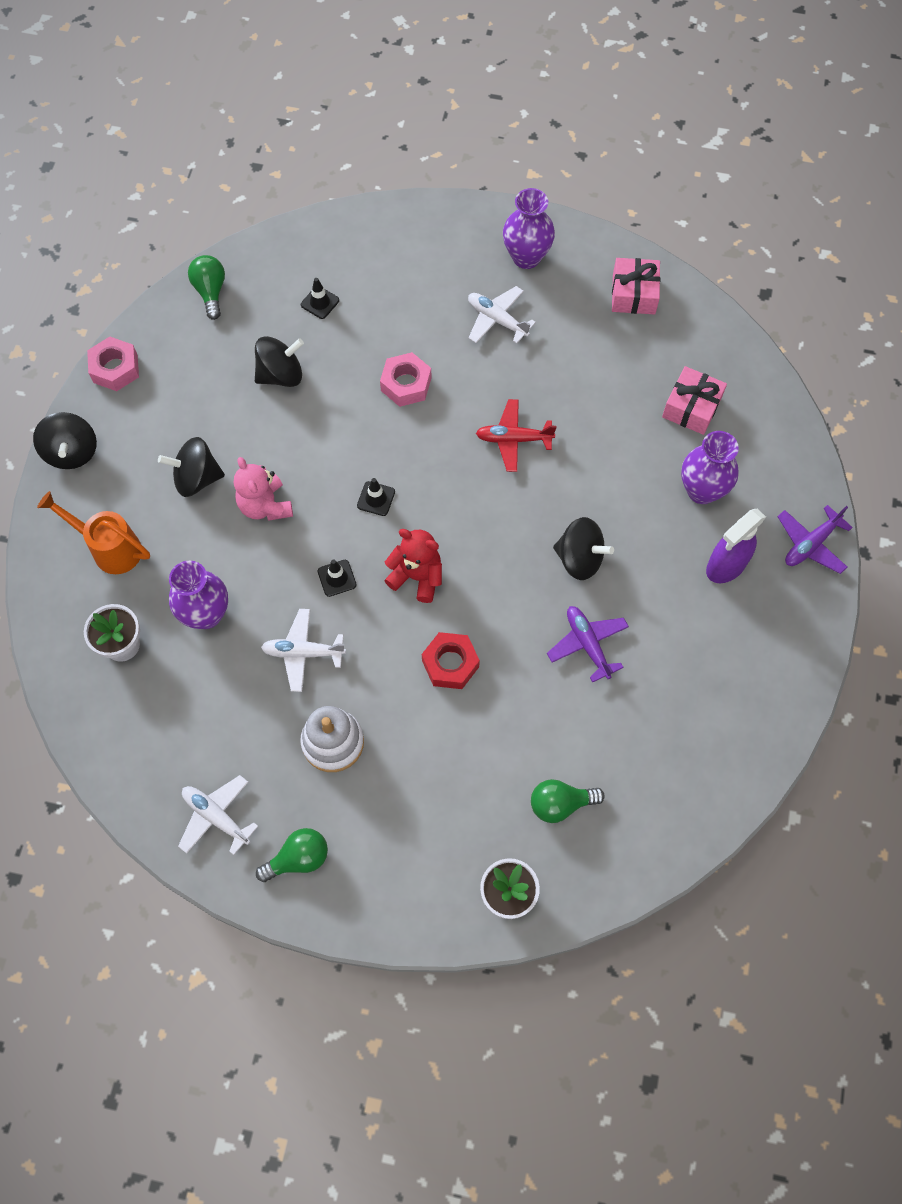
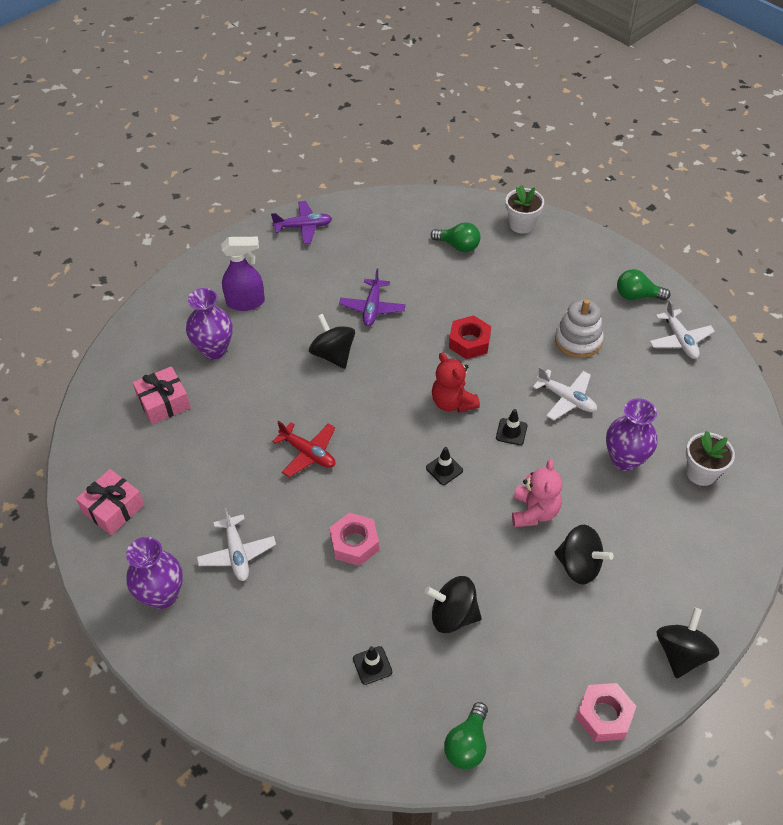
camera: 145 degrees left, 15 degrees down
(110, 548) = (681, 549): orange watering can -> none
(811, 544) = (182, 286): purple plane -> purple plane (303, 227)

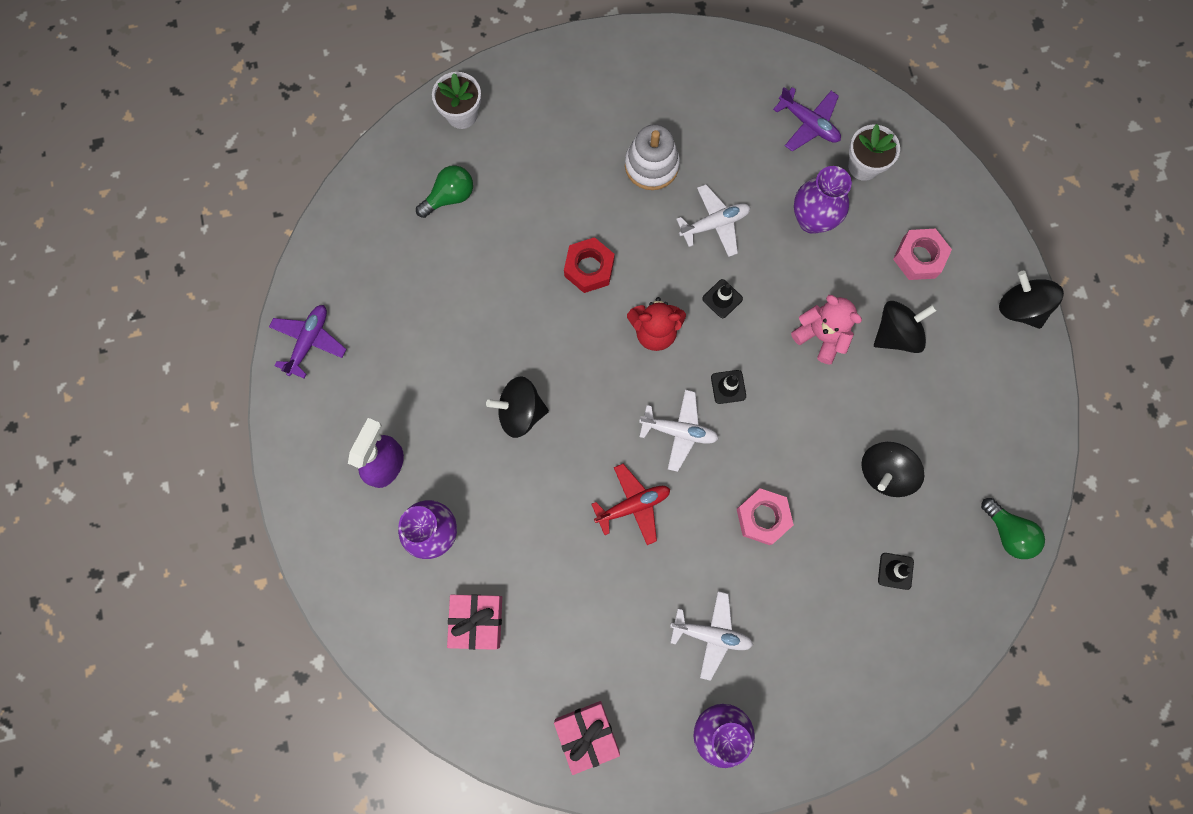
camera: 60 degrees left, 25 degrees up
(372, 308) = (481, 336): purple plane -> purple plane (808, 123)
(604, 715) = (1039, 406): pink nut -> pink nut (919, 257)
(637, 296) = (631, 72): green light bulb -> none
(679, 340) = (709, 74): white plane -> white plane (679, 431)

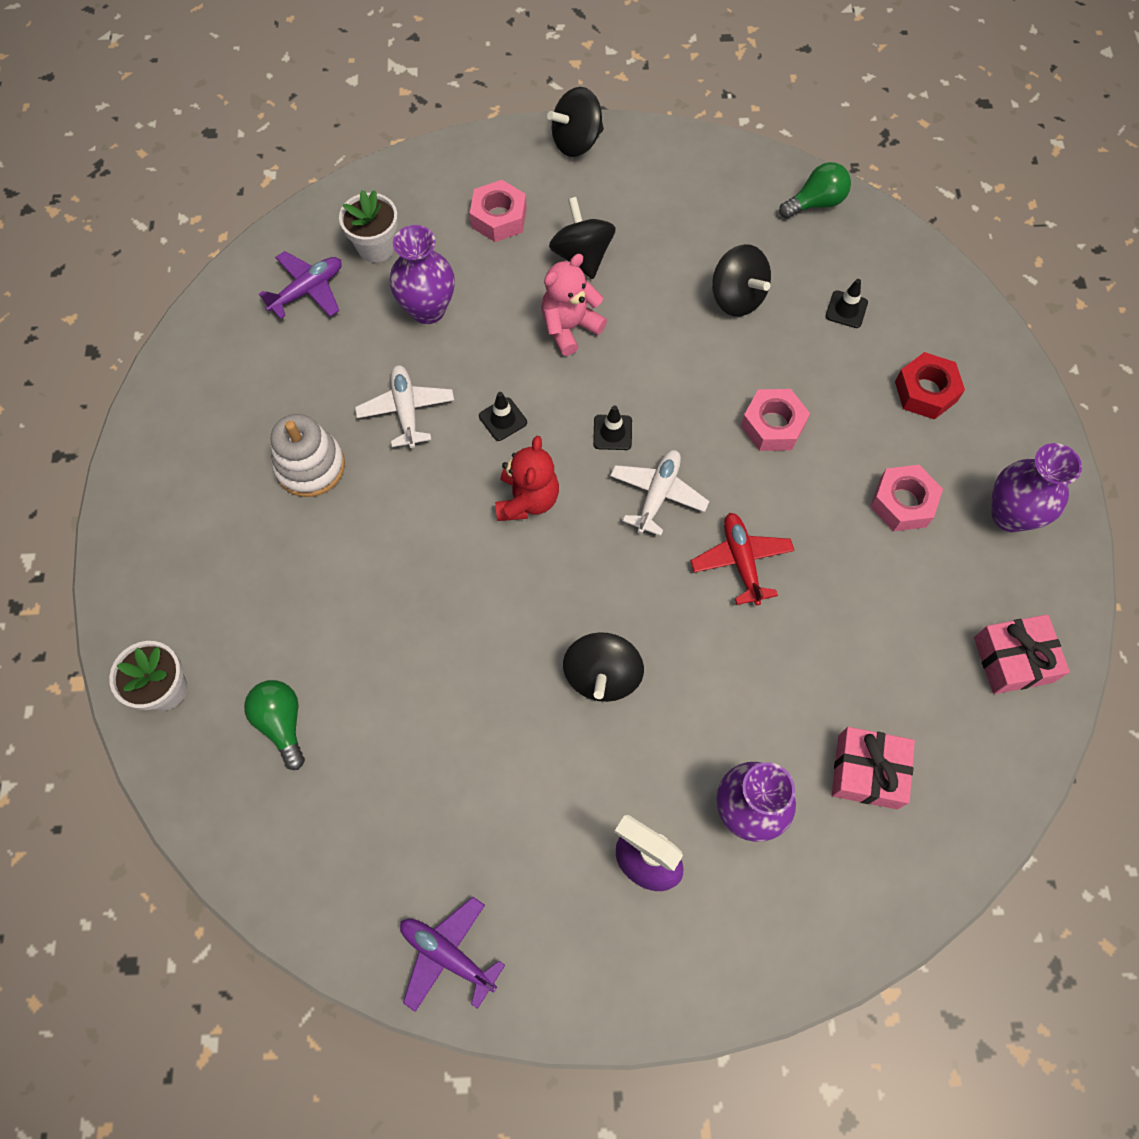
camera: 80 degrees left, 10 degrees down
(589, 268) = (428, 561): red nut -> red nut (925, 391)
(711, 634) = (902, 503): white plane -> pink nut

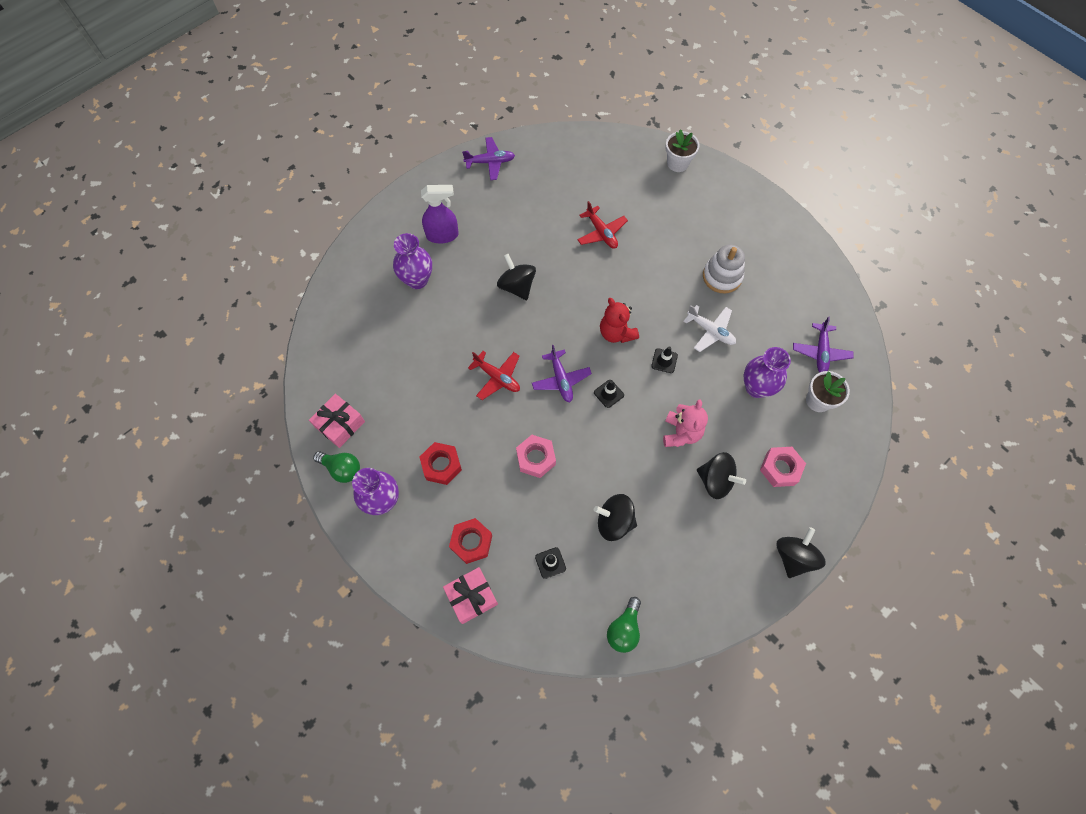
camera: 140 degrees right, 0 degrees up
(282, 723) = (623, 183): green light bulb -> green light bulb (342, 469)
(399, 664) = (601, 232): none -> red plane
(657, 495) = (561, 379): white plane -> purple plane
(867, 771) = (377, 329): pink gift -> pink gift (471, 597)
(902, 503) = (441, 465): pink nut -> red nut

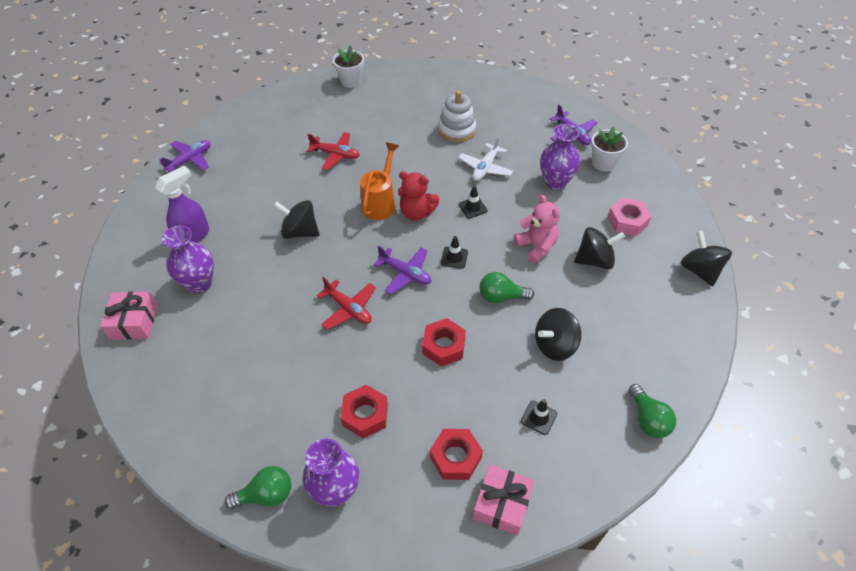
camera: 40 degrees left, 15 degrees down
(340, 424) = (227, 456): pink gift -> pink gift (134, 322)
(497, 377) = (348, 309): red plane -> red plane turned 45 degrees clockwise
(536, 458) = (444, 346): pink nut -> red nut
(597, 303) = (380, 203): none -> orange watering can
(613, 453) = (501, 296): none -> green light bulb
(710, 331) = (485, 168): white plane -> white plane turned 120 degrees clockwise

